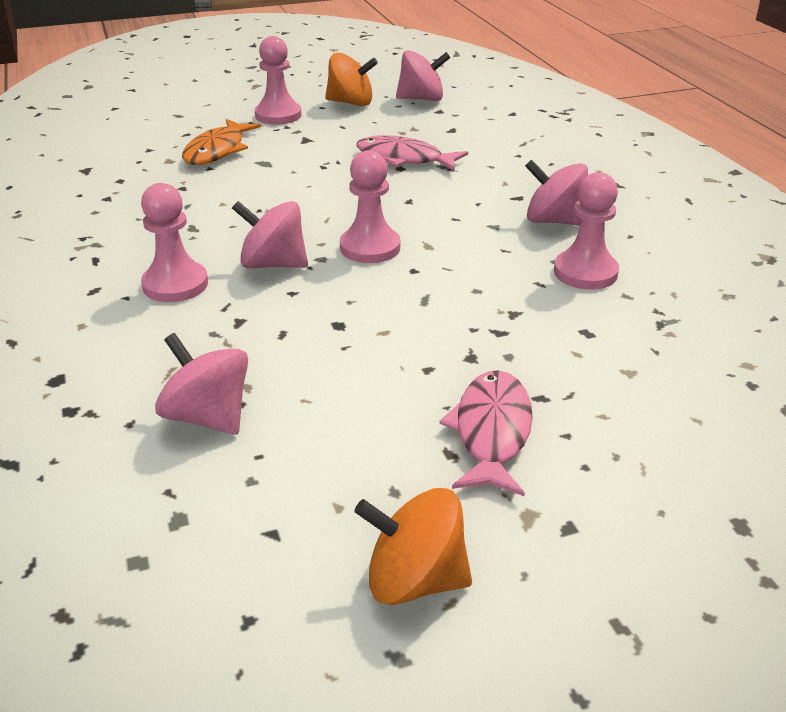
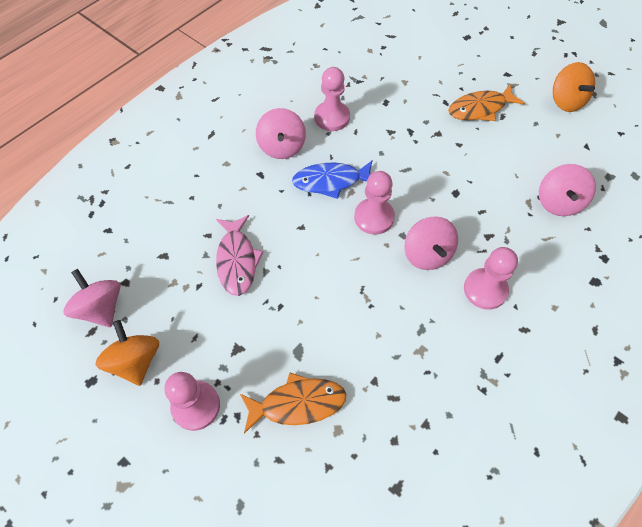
camera: 120 degrees left, 25 degrees up
(460, 237) = (331, 181): none -> blue fish
(492, 432) = (480, 108): pink fish -> orange fish

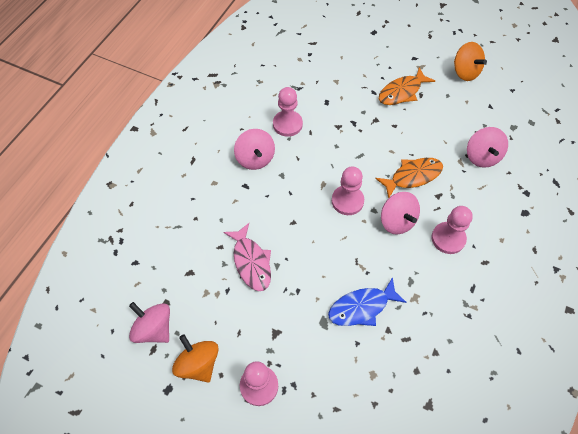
camera: 15 degrees left, 0 degrees up
(298, 403) = (336, 363): orange fish -> orange fish (413, 176)
(331, 181) = (304, 179): blue fish -> blue fish (362, 307)

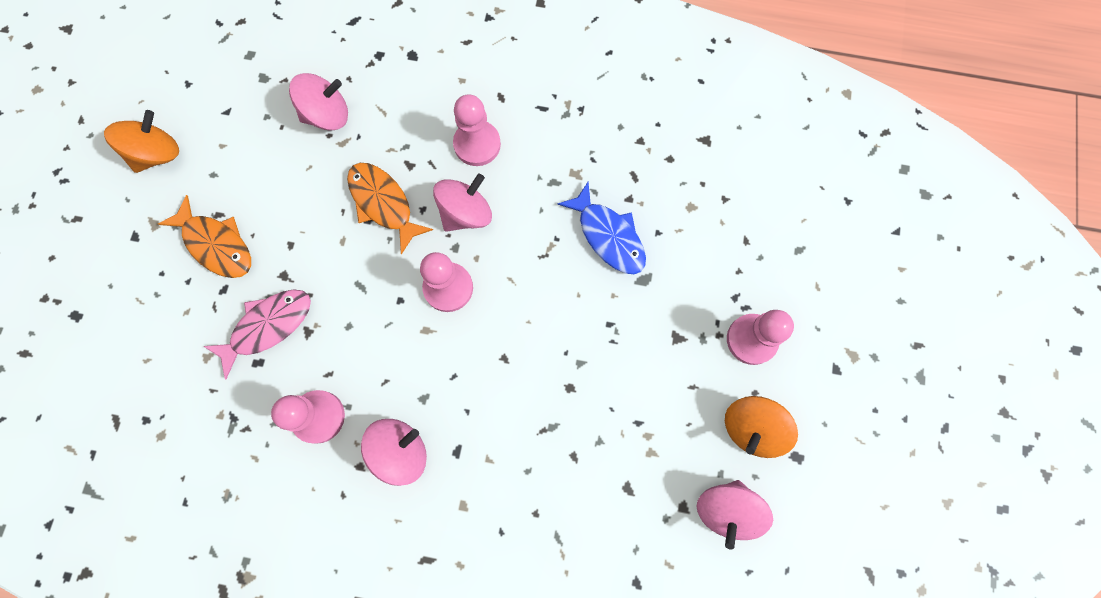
camera: 105 degrees left, 15 degrees up
(251, 262) = (585, 402): pink fish -> pink fish (268, 327)

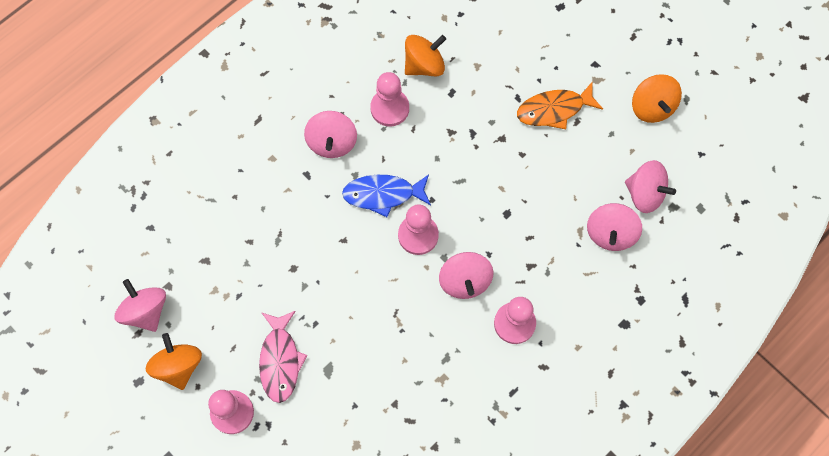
camera: 125 degrees right, 5 degrees down
(239, 416) = (424, 65): none -> orange spinning top
(264, 108) = (645, 194): none -> pink spinning top
(268, 327) = (471, 111): pink fish -> pink fish (280, 361)
(383, 203) = (511, 231): orange fish -> none
(608, 236) = (377, 368): blue fish -> blue fish (383, 194)

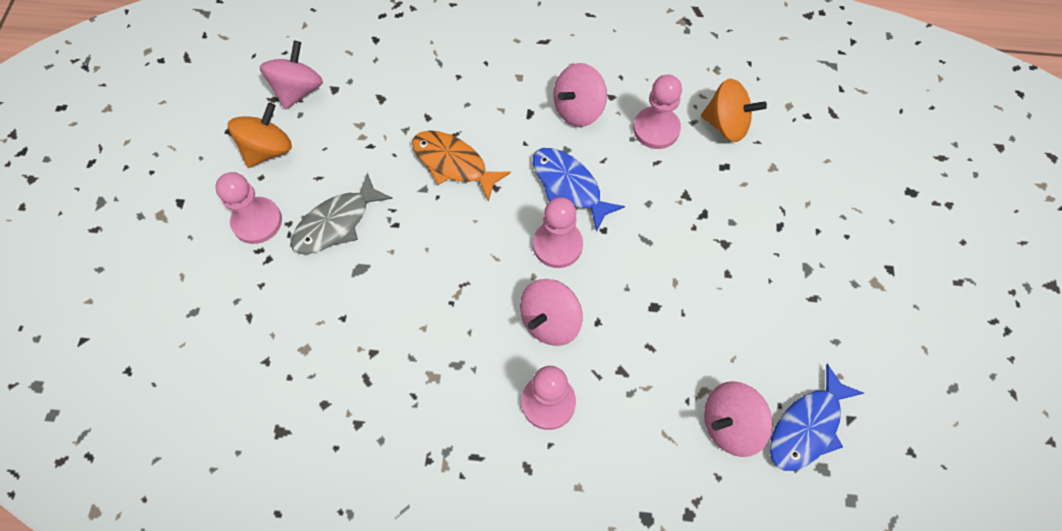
camera: 50 degrees right, 5 degrees down
(280, 361) = (336, 223): pink fish -> grey fish
(554, 109) = (803, 267): orange fish -> orange fish (453, 163)
(645, 194) = (807, 426): pink spinning top -> blue fish
(652, 107) = (906, 359): orange spinning top -> none

